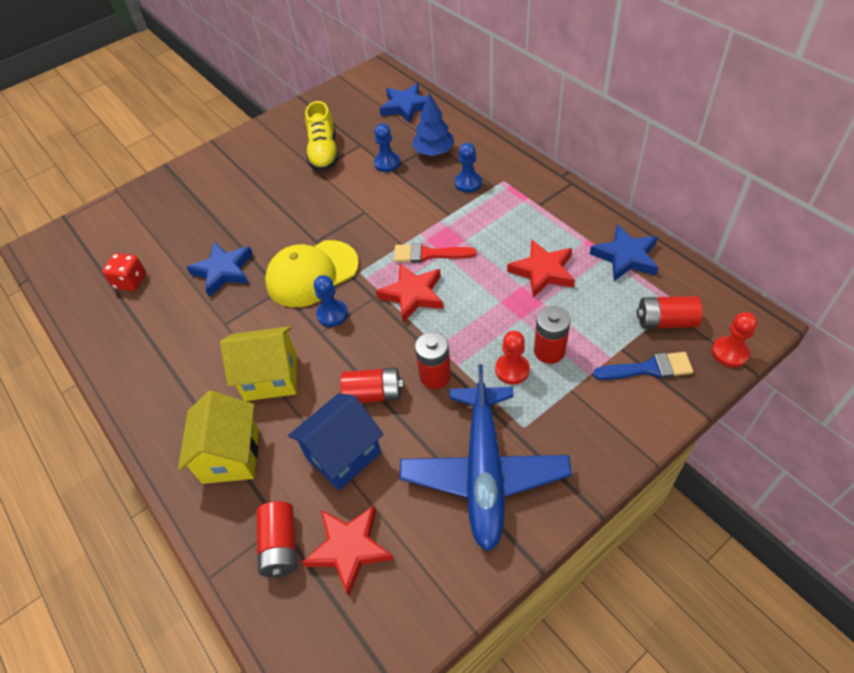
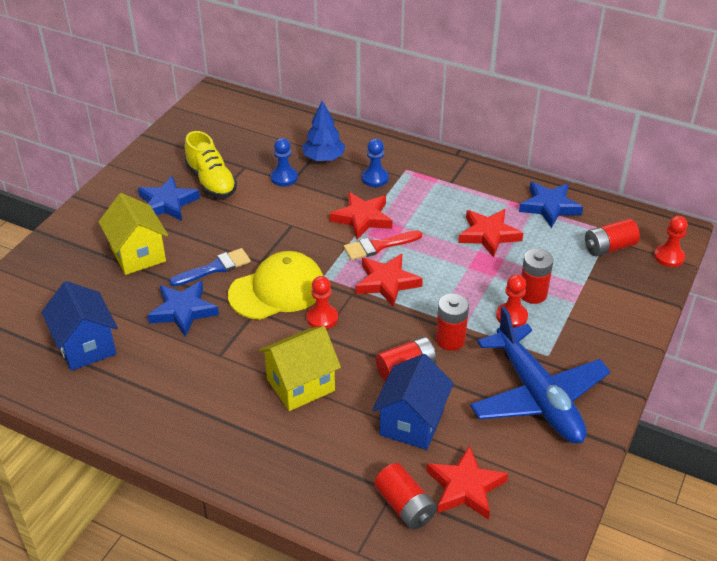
camera: 30 degrees left, 10 degrees down
(131, 281) = (86, 346): red dice -> blue house
(231, 455) = (308, 457): yellow house -> yellow house (138, 254)
(312, 273) = (277, 290): yellow cap -> yellow cap turned 150 degrees counterclockwise
(332, 314) = (322, 318): blue pawn -> red pawn
(406, 106) = (267, 123): blue star -> blue star (167, 203)
(431, 221) = (362, 218): none -> red star
(648, 368) = (616, 285): blue brush -> blue brush (215, 268)

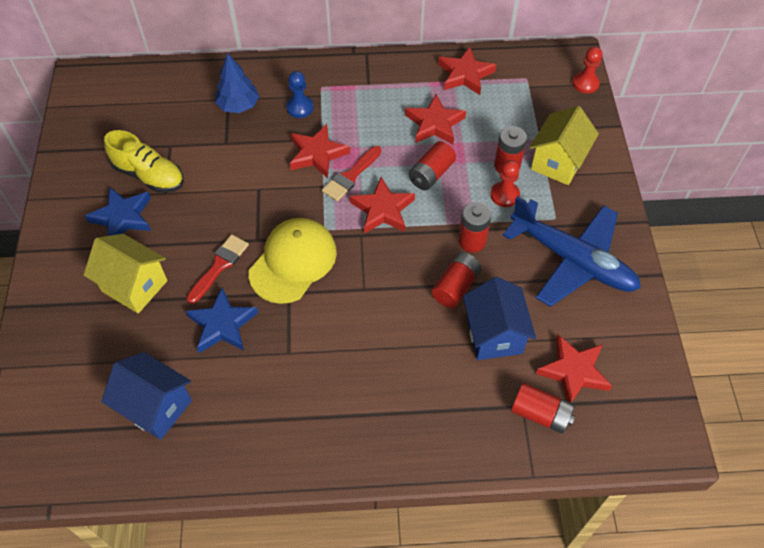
camera: 30 degrees left, 15 degrees up
(215, 268) = (219, 266): blue brush -> red brush
(284, 178) = (216, 142): blue pawn -> none
(300, 385) = (380, 346): yellow house -> yellow house (557, 162)
(322, 318) = (352, 271): red pawn -> none
(549, 207) = (465, 74): blue star -> red star
(609, 247) = (536, 94): red battery -> red battery (431, 174)

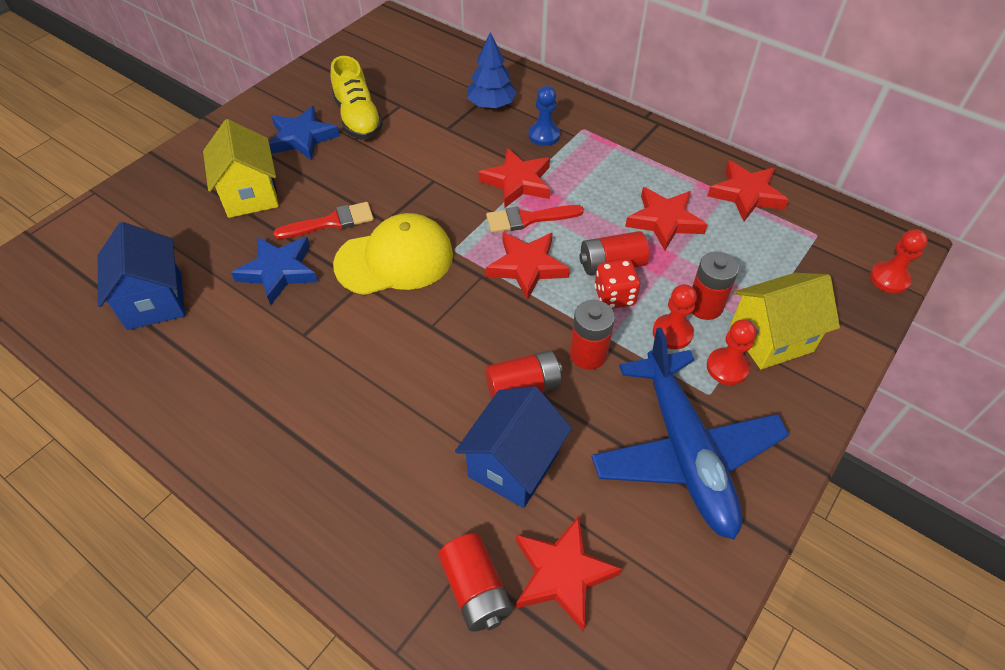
camera: 40 degrees right, 5 degrees down
(452, 194) = (614, 296): none -> red dice
(551, 196) = (727, 367): none -> red pawn

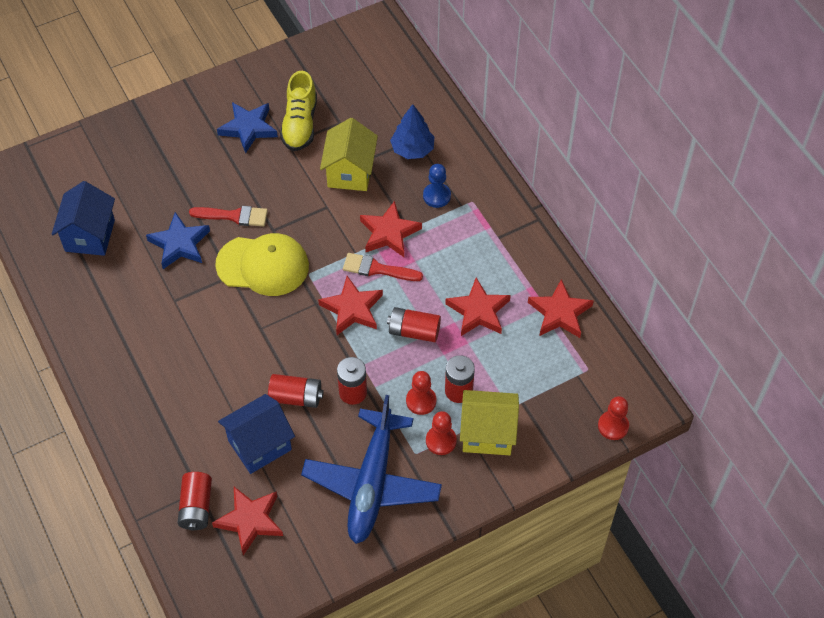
camera: 25 degrees right, 5 degrees up
(250, 195) = (188, 169): yellow house -> yellow house (350, 172)
(614, 296) = (399, 357): red dice -> none

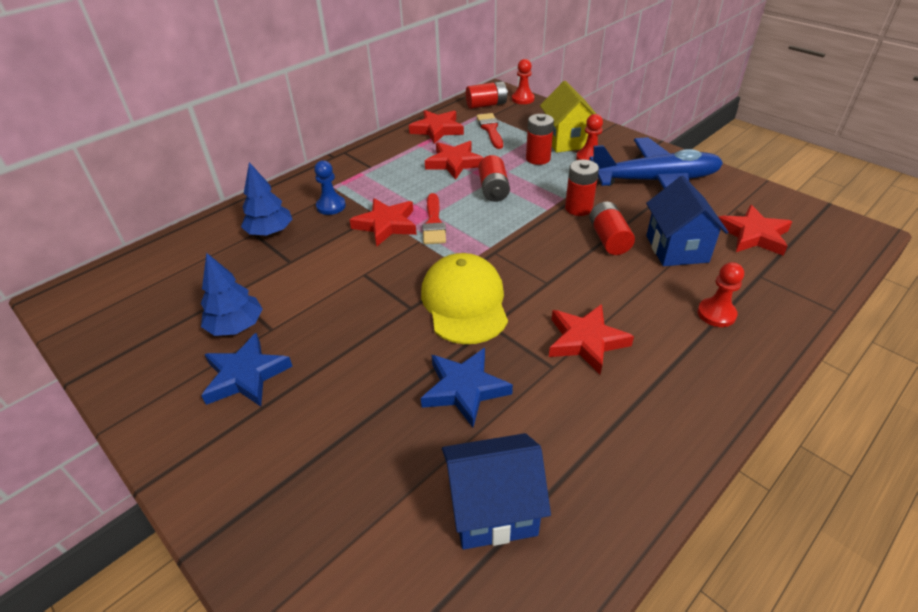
camera: 105 degrees left, 15 degrees down
(196, 507) = (776, 271): red battery -> red battery (486, 105)
(234, 216) = (401, 348): red brush -> red brush (490, 129)
(259, 445) = (676, 249): blue house -> blue house turned 45 degrees clockwise
(300, 124) = (236, 326): yellow shoe -> blue tree
(350, 172) = (309, 268): yellow house -> none
(352, 309) = (488, 228): red star -> red star (586, 341)
(421, 401) = (560, 173): red pawn -> red pawn (716, 314)

